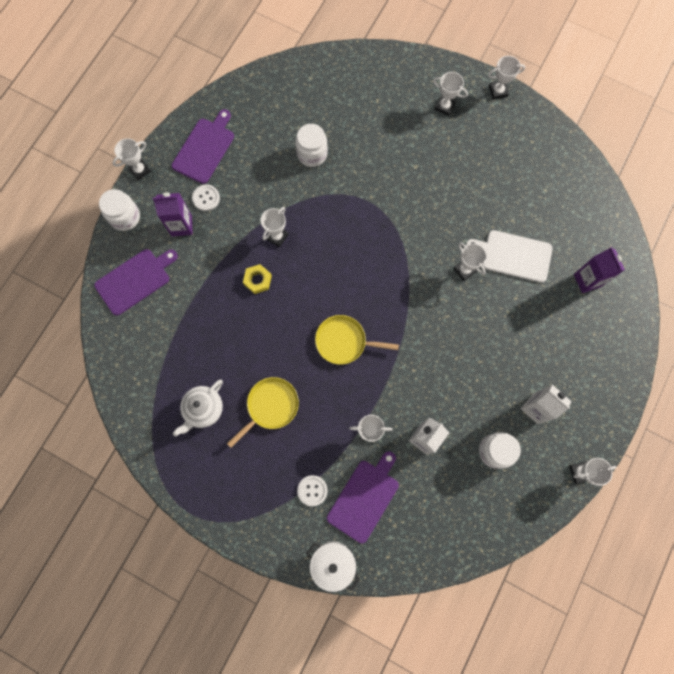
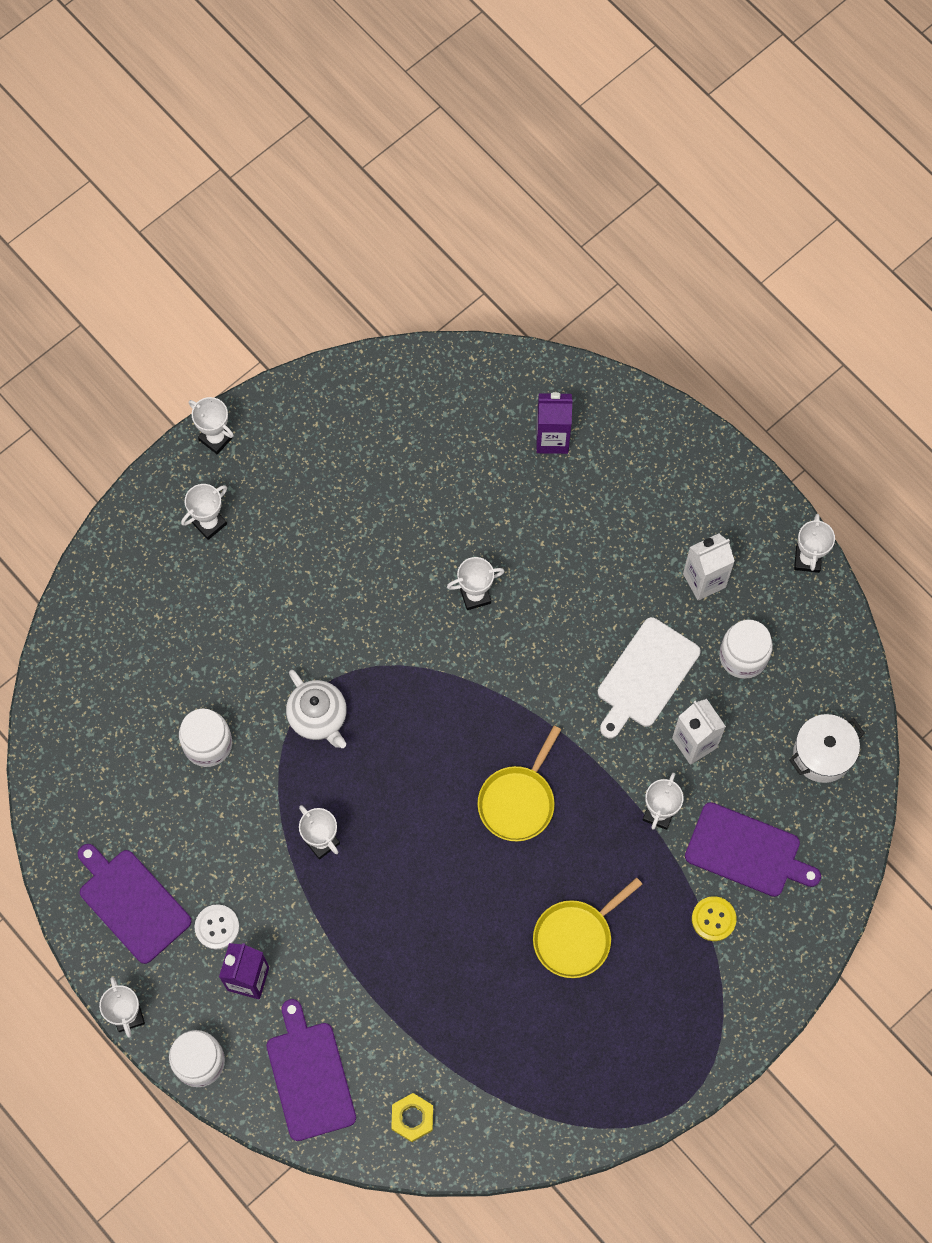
camera: 70 degrees left, 5 degrees down
(203, 409) = (546, 1034): white teapot -> white teapot (318, 717)
(257, 280) = (379, 893): yellow nut -> yellow nut (412, 1118)
(270, 406) = (576, 937): yellow pan -> yellow pan turned 105 degrees counterclockwise
(312, 490) = (713, 919): white button -> yellow button
(333, 563) = (819, 925): white pot -> white pot (822, 754)
(364, 498) = (747, 851): purple cutting board -> purple cutting board turned 150 degrees clockwise
(498, 91) = (216, 438): white trophy -> white trophy turned 60 degrees counterclockwise
(513, 255) = (479, 521): white cutting board -> white cutting board (645, 676)

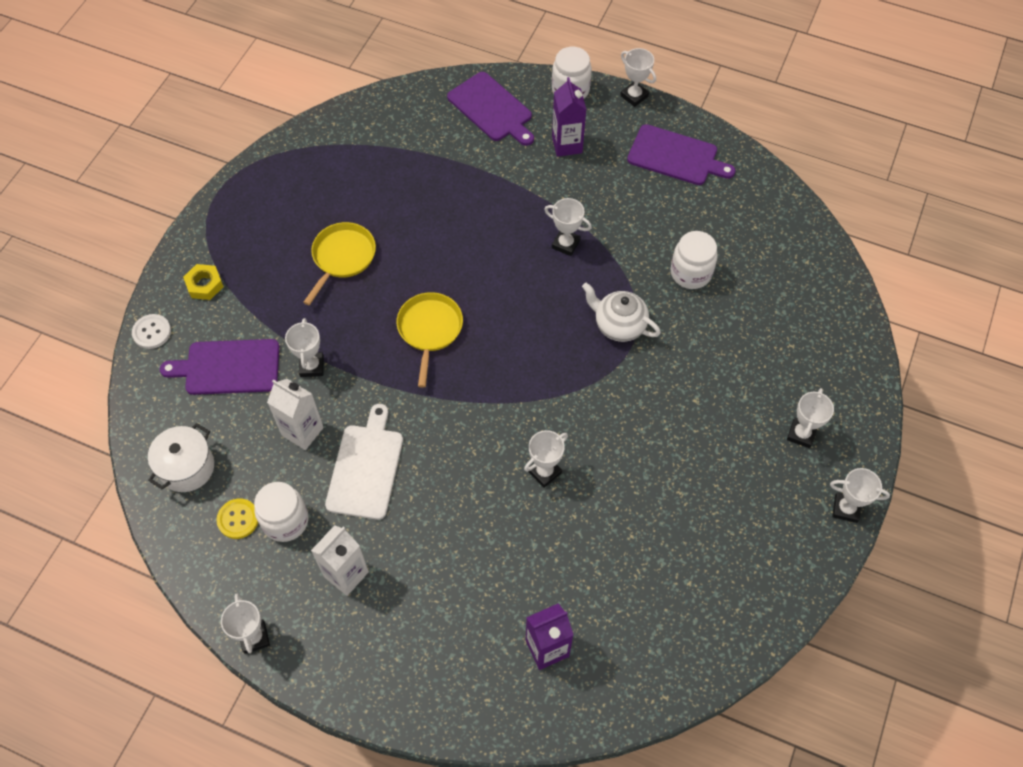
camera: 155 degrees right, 10 degrees down
(217, 927) = (607, 165): white button -> white button (152, 332)
(412, 1118) = (409, 112): yellow nut -> yellow nut (204, 285)
(713, 919) = (239, 310): yellow button -> yellow button (238, 519)

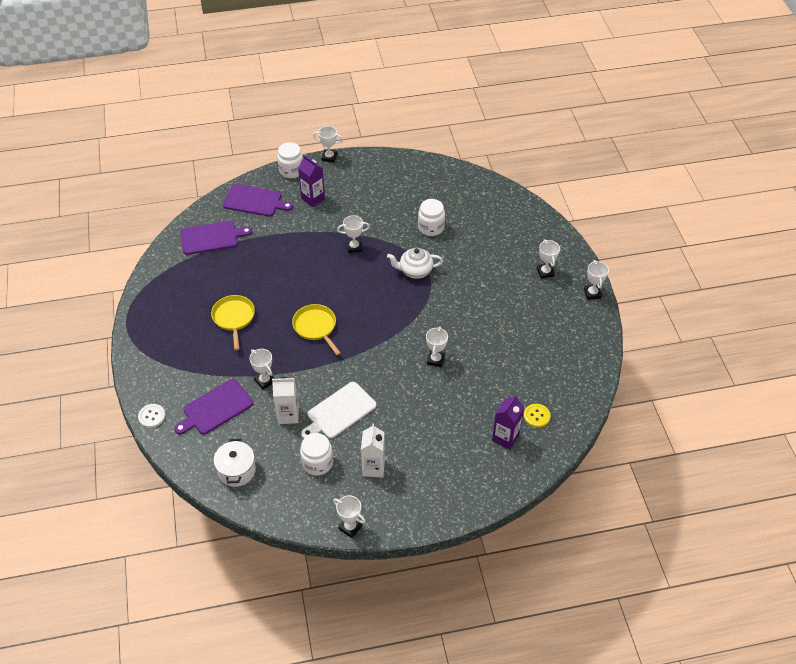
camera: 35 degrees left, 10 degrees down
(204, 285) = (162, 375): yellow nut -> none
(238, 519) = (290, 478): yellow button -> yellow button (536, 416)
(366, 467) = (339, 412): white cutting board -> white cutting board turned 105 degrees counterclockwise
(676, 156) = (376, 176): purple cutting board -> purple cutting board (212, 237)
(845, 509) = (592, 293): white trophy -> white trophy turned 75 degrees counterclockwise

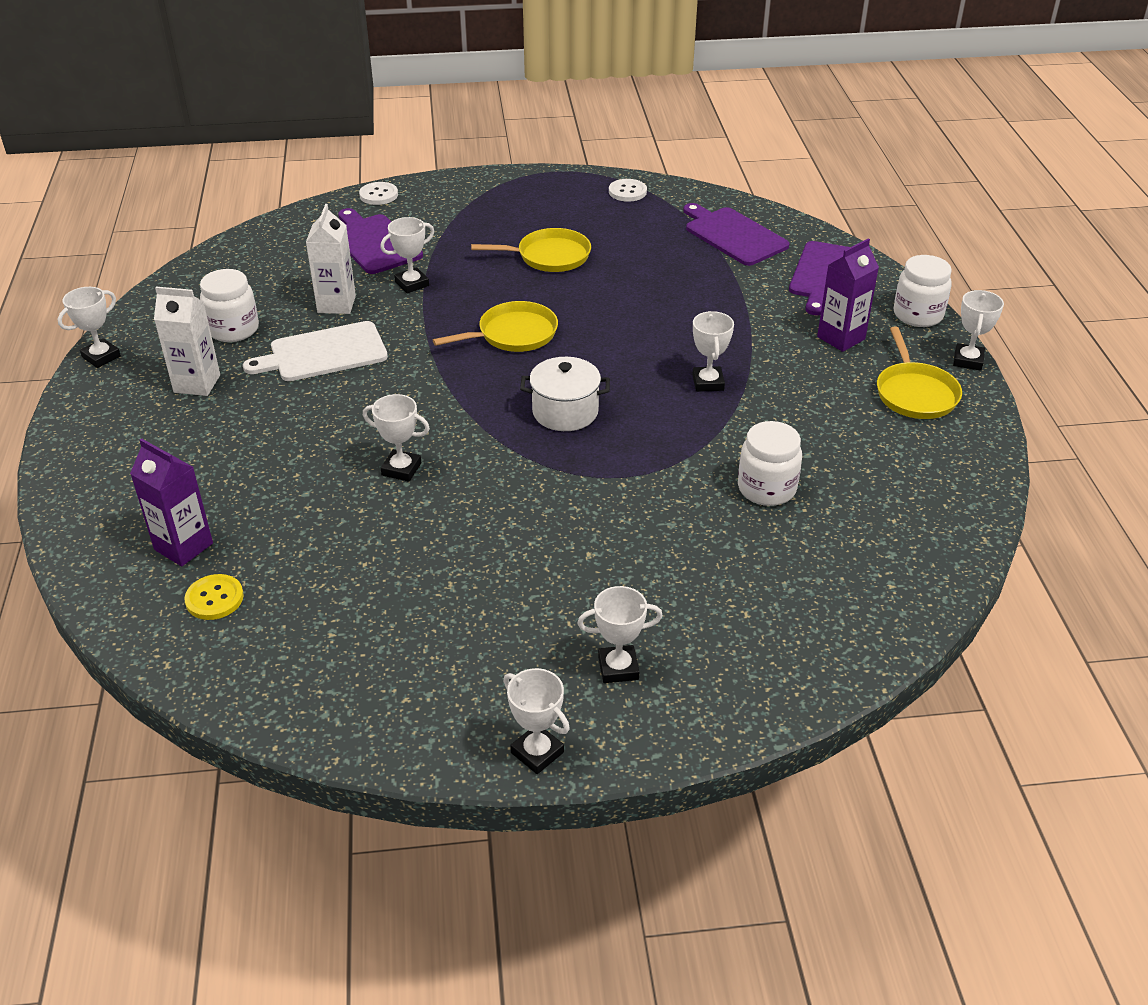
camera: 95 degrees right, 10 degrees down
(157, 286) = (627, 192): none -> white button
(212, 237) = (733, 235): purple cutting board -> purple cutting board turned 150 degrees clockwise
(237, 470) = (254, 260): white pot -> white pot (565, 412)
(339, 412) = (323, 353): white cutting board -> white cutting board turned 75 degrees counterclockwise
(356, 176) = (915, 393): none -> yellow pan
(415, 271) = (638, 457): white teapot -> none
(592, 293) = (537, 752): white trophy -> white trophy turned 45 degrees clockwise

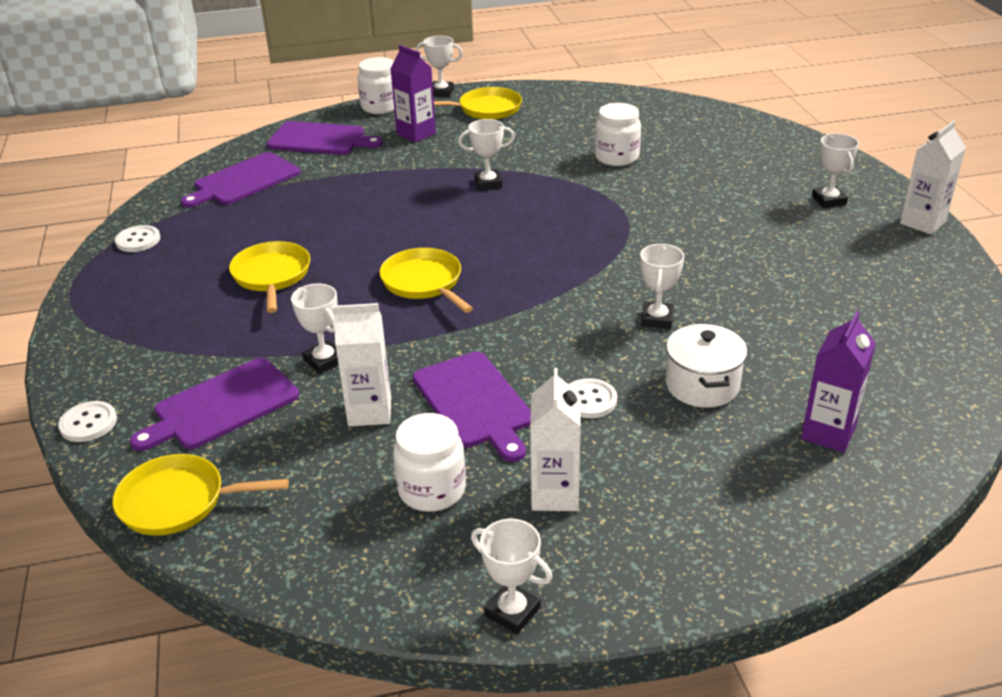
camera: 95 degrees left, 5 degrees down
(214, 599) = (882, 396): yellow button -> none
(279, 233) = (178, 501): none -> yellow pan
(298, 412) = (589, 400): none -> white button
(323, 353) = (474, 403): white cutting board -> purple cutting board
(537, 752) = (922, 222): white trophy -> white carton
(565, 412) = (545, 244): white pot -> white pot (702, 385)

